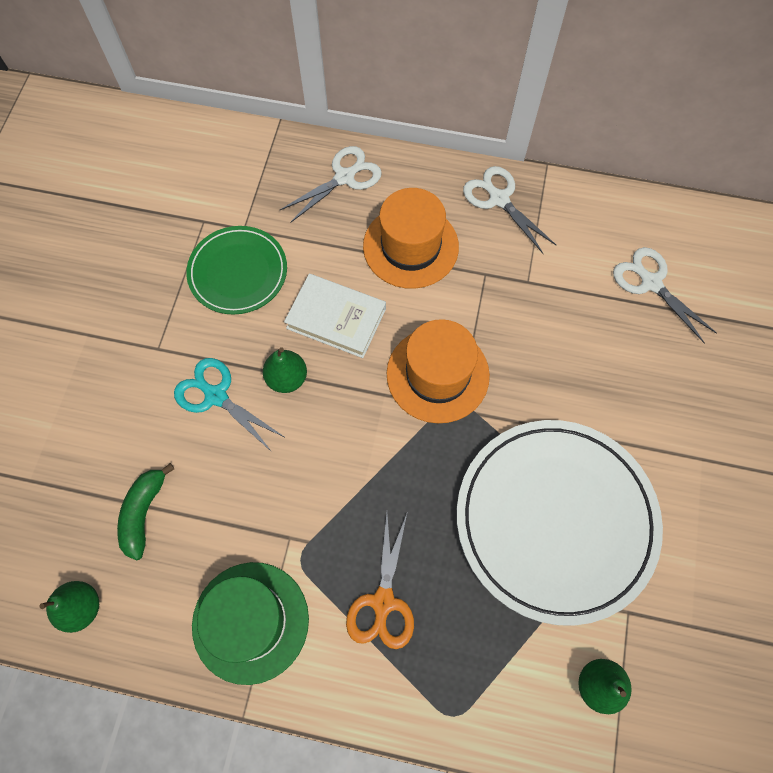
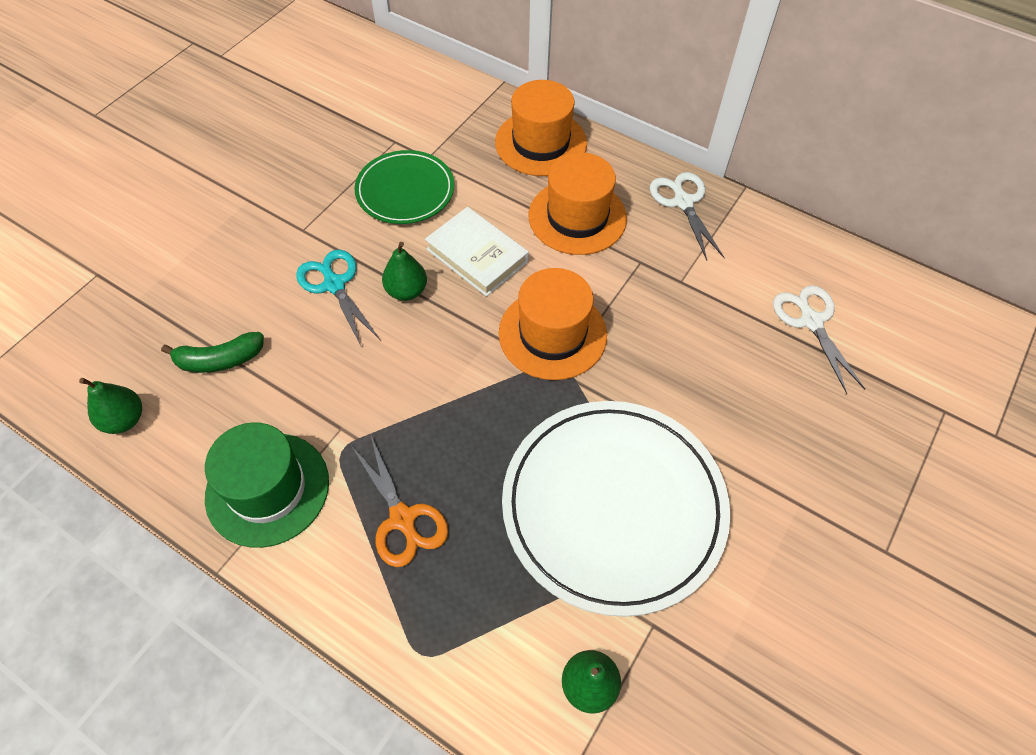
camera: 20 degrees right, 10 degrees down
(144, 513) = (220, 360): green banana -> green banana turned 135 degrees counterclockwise
(344, 177) = (541, 143): white scissors -> orange hat
(383, 602) = (402, 518): orange scissors -> orange scissors turned 60 degrees counterclockwise

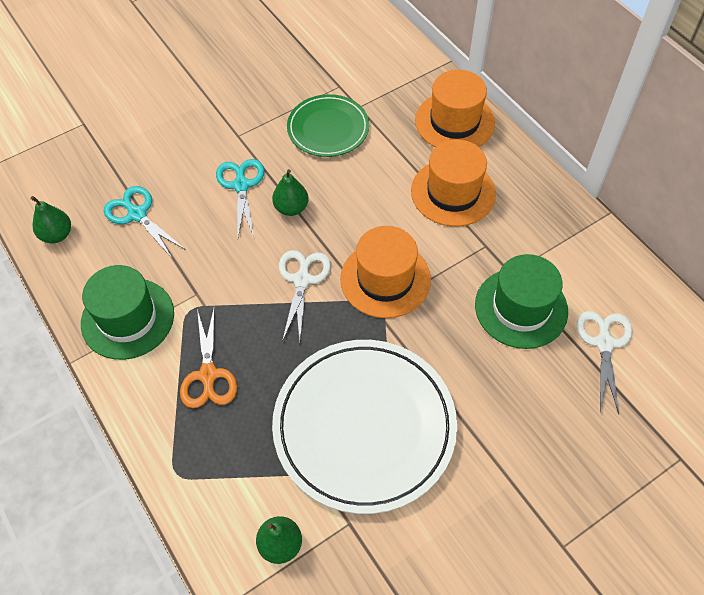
camera: 25 degrees right, 0 degrees up
(220, 360) = (137, 214): green banana -> turquoise scissors
(477, 255) = (358, 198): white book -> none
(683, 202) = (548, 208): white scissors -> white scissors (302, 280)
(710, 314) = (521, 308): none -> green hat

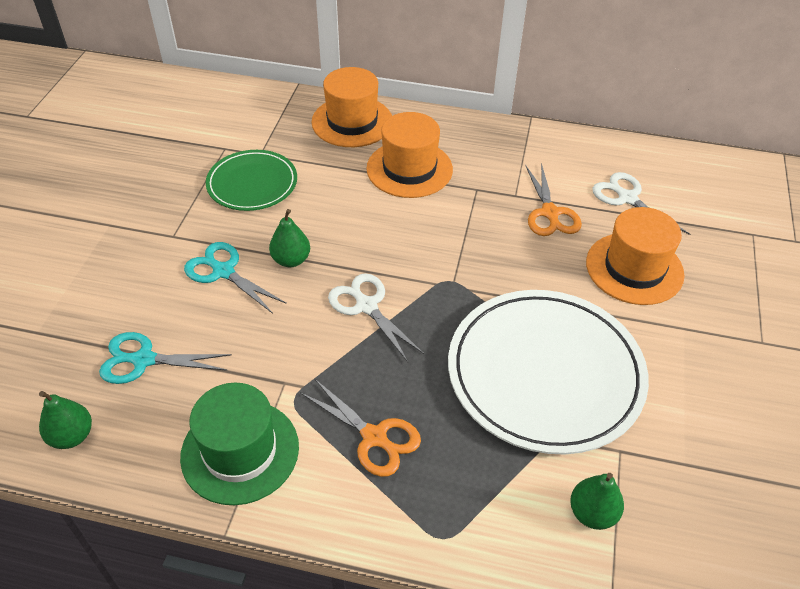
camera: 45 degrees left, 10 degrees down
(385, 279) = (432, 260): orange hat -> orange hat (634, 268)
(521, 308) = (550, 213): green hat -> orange scissors

